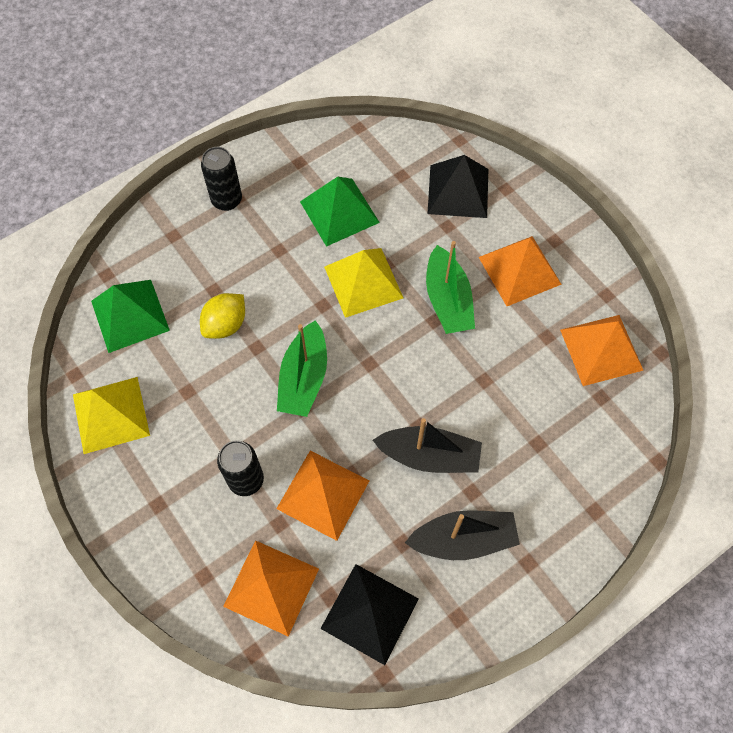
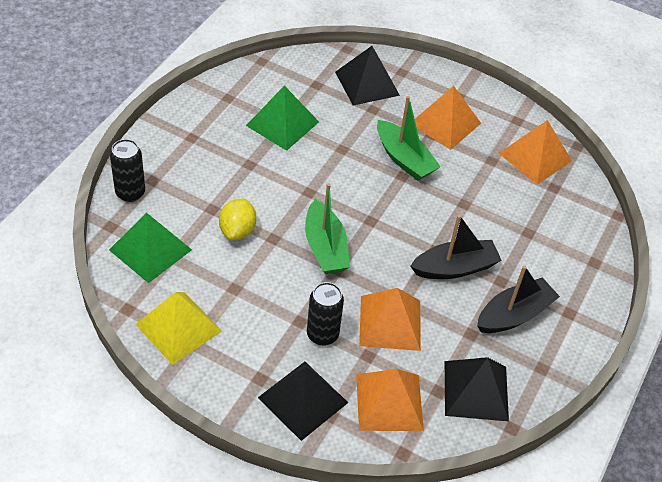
camera: 30 degrees left, 15 degrees down
(186, 547) = (303, 399): none -> black pyramid
(227, 200) = (183, 141): black can -> black can (130, 193)
(363, 282) = (331, 166): yellow pyramid -> none

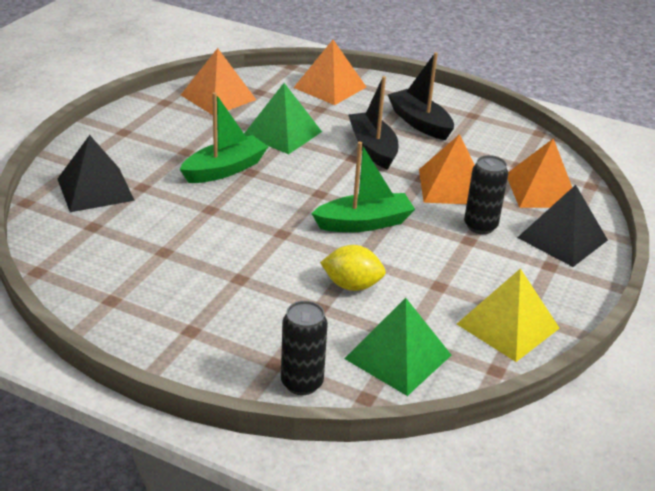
camera: 90 degrees left, 15 degrees down
(282, 123) = (165, 253): green pyramid -> green pyramid (282, 133)
(445, 123) = (167, 142): orange pyramid -> orange pyramid (330, 87)
(476, 390) = (509, 146): black pyramid -> none

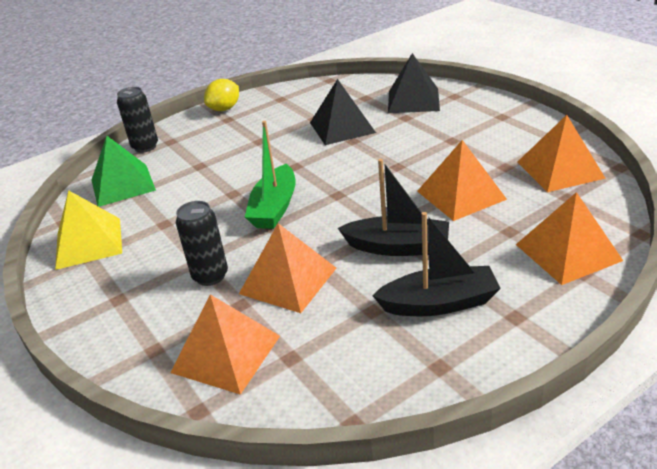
camera: 125 degrees right, 0 degrees up
(225, 169) = (409, 154): green boat -> none
(282, 133) = (461, 195): green pyramid -> orange pyramid
(352, 285) = (206, 183): yellow lemon -> yellow lemon (224, 109)
(562, 238) = (140, 328): black pyramid -> black pyramid (342, 127)

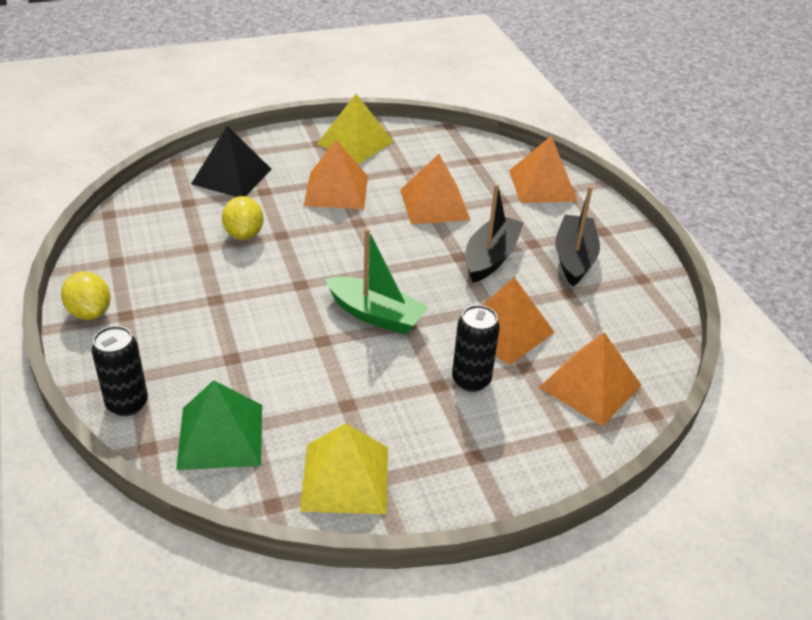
camera: 80 degrees left, 5 degrees up
(342, 127) = (244, 234): black pyramid -> yellow lemon
(523, 131) = (355, 142): none -> yellow pyramid
(559, 169) = (432, 149): orange pyramid -> orange pyramid (336, 190)

